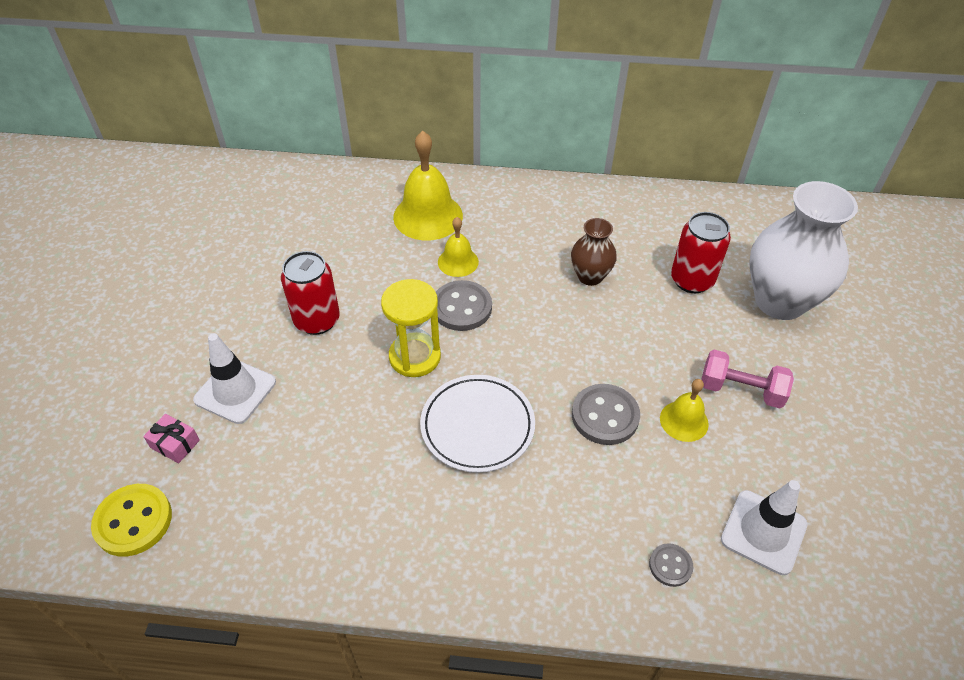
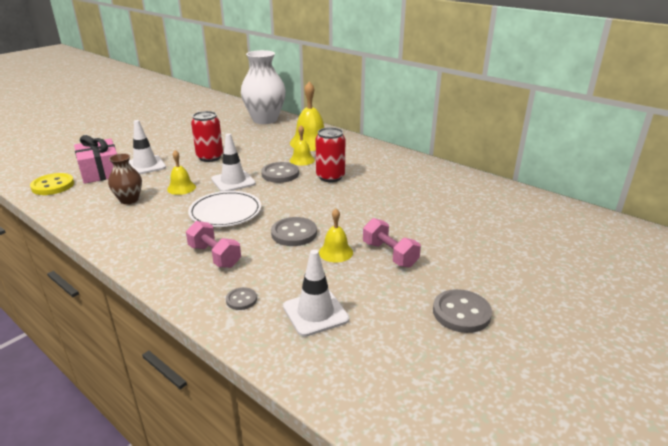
camera: 35 degrees right, 20 degrees down
(175, 444) = (100, 171): pink gift -> pink gift, size x2.14
(355, 411) = (181, 188): none -> yellow bell
(415, 357) = (233, 181): yellow hourglass -> white traffic cone
(558, 515) = (215, 256): none -> pink dumbbell
(590, 276) = (364, 185): brown vase -> brown vase (129, 200)
(692, 280) = (423, 205): red can -> red can (330, 177)
(779, 301) = (471, 231): white vase -> white vase (265, 120)
(885, 439) = (461, 313): none -> grey button

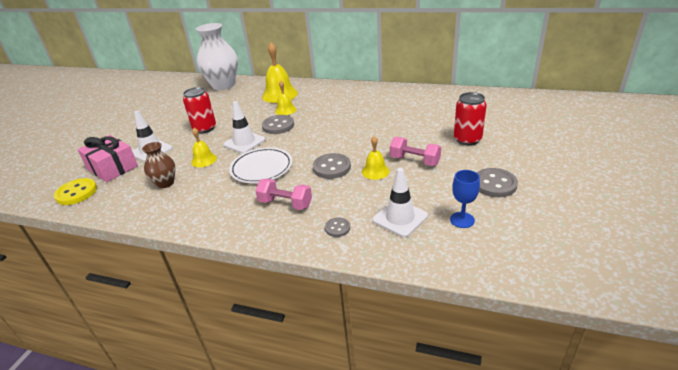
camera: 20 degrees left, 5 degrees up
(330, 177) = (320, 117): red can -> red can (467, 139)
(383, 341) = (462, 220): none -> blue goblet

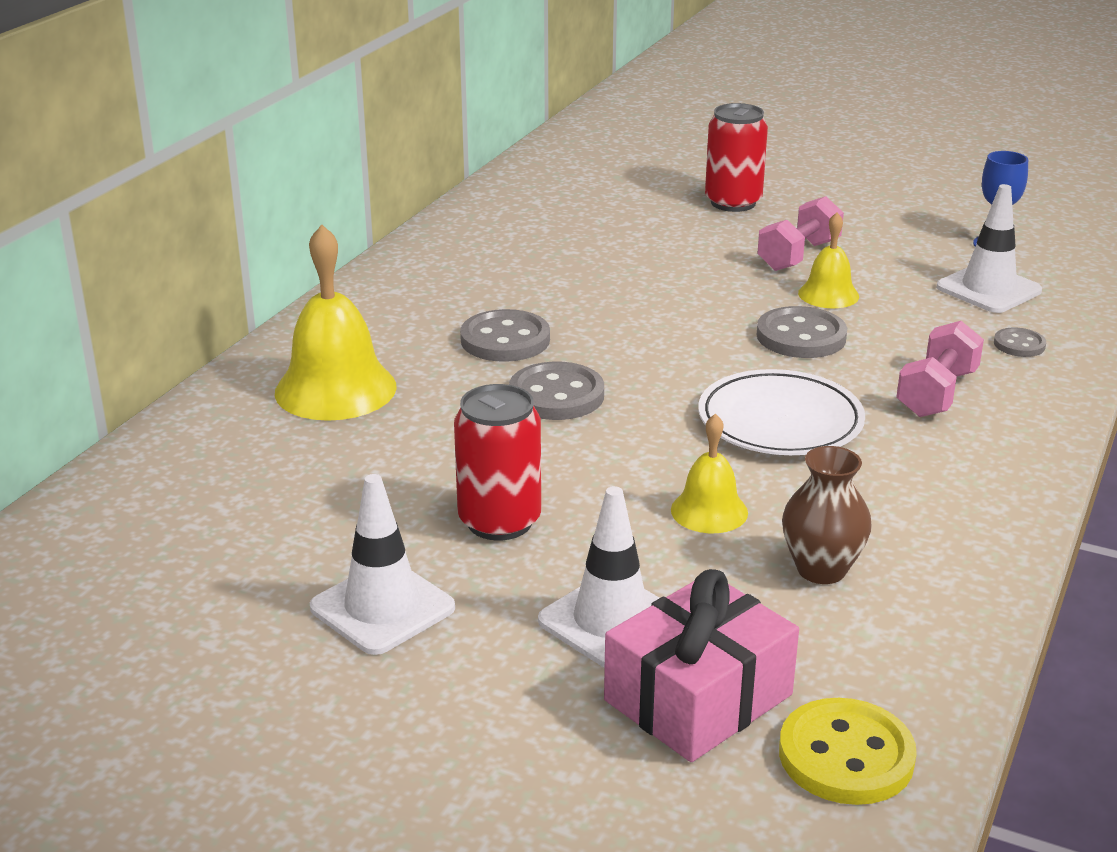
camera: 85 degrees left, 5 degrees down
(223, 85) = (145, 499): white vase -> none
(244, 142) = (630, 447): white traffic cone -> white traffic cone (382, 608)
(285, 110) = (459, 382): yellow bell -> none
(494, 184) = (893, 207): grey button -> grey button (505, 340)

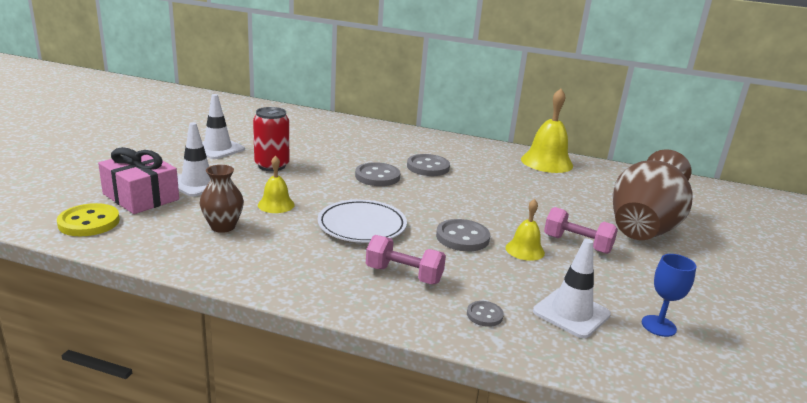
camera: 80 degrees right, 5 degrees down
(335, 389) = (373, 139): yellow bell -> yellow bell (546, 162)
(733, 202) = (643, 227): red can -> brown vase

